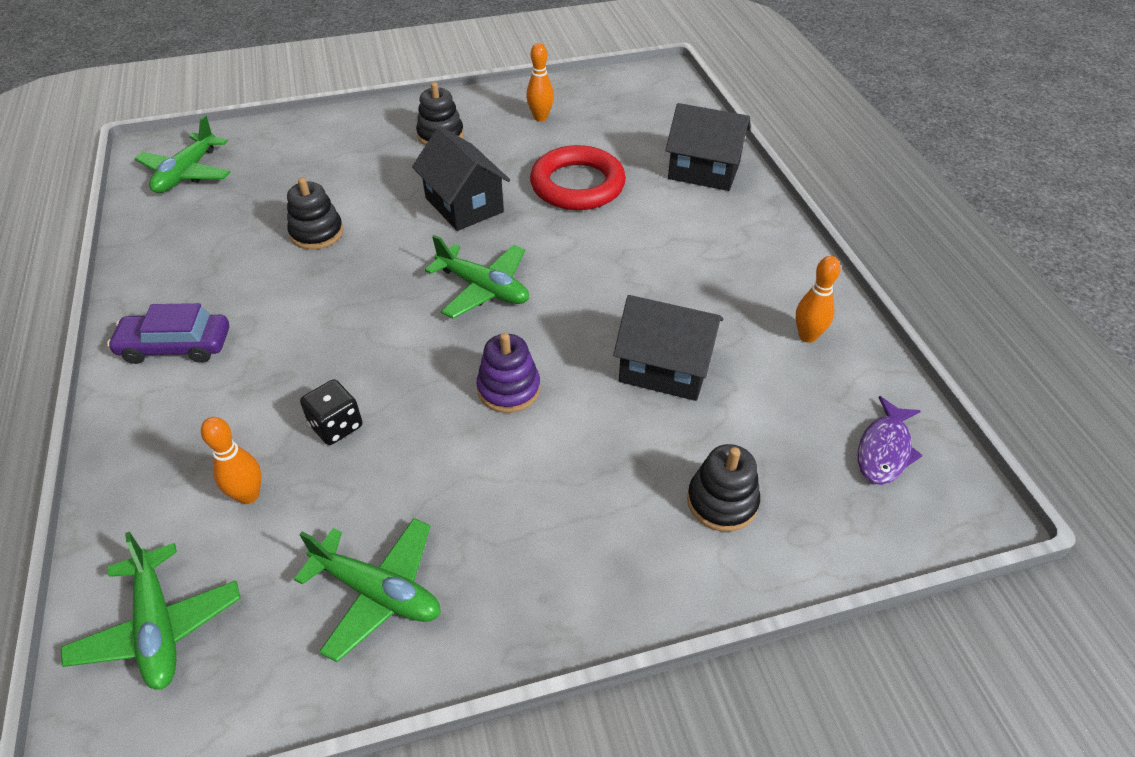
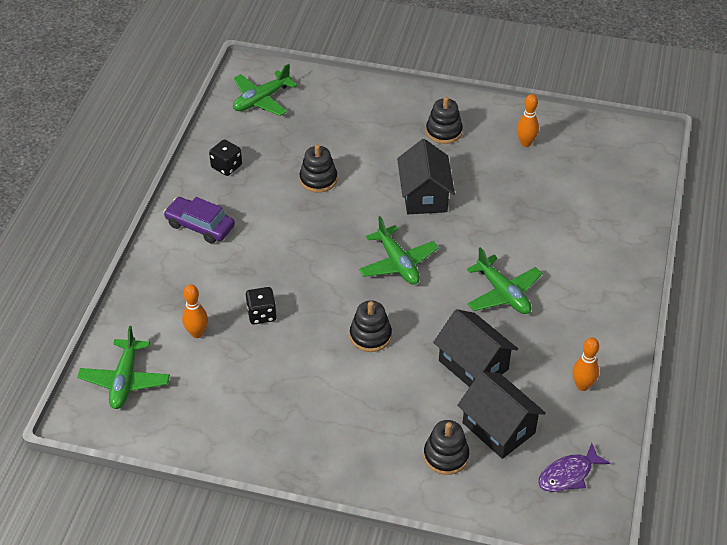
camera: 30 degrees right, 0 degrees up
(178, 261) = (226, 166): none -> black dice
(378, 592) = (234, 414): green plane -> green plane (503, 293)
(509, 389) = (370, 336): purple stacking toy -> black stacking toy
(577, 185) = (512, 211): red ring -> none
(704, 171) = (613, 236): black house -> black house (498, 428)

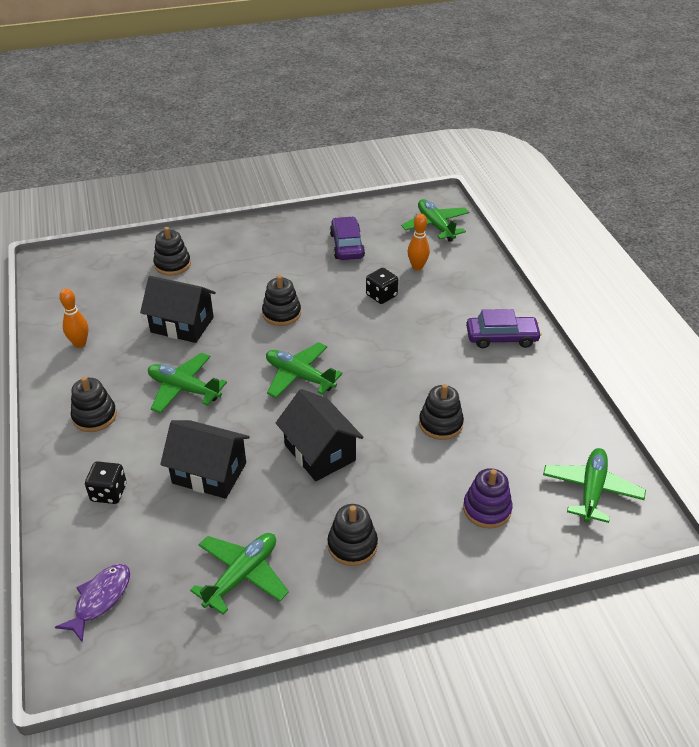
camera: 150 degrees right, 5 degrees down
(226, 166) = (540, 398): black dice -> black dice (109, 492)
(241, 396) = (347, 245): none -> purple car
(339, 116) = (487, 509): none -> purple stacking toy
(498, 428) = (140, 293): black house -> black house (209, 473)
(525, 143) = (242, 575): orange bowling pin -> green plane
(568, 474) = (73, 285): purple fish -> purple fish (100, 599)
(590, 299) = (94, 416): none -> black stacking toy

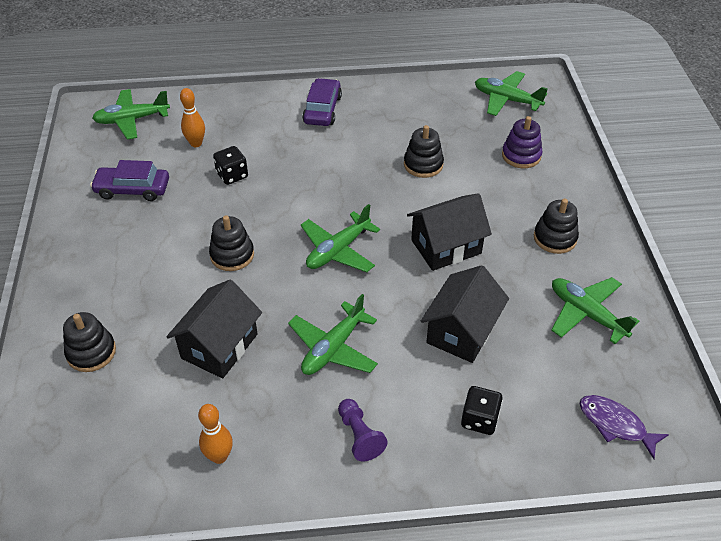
camera: 80 degrees left, 5 degrees up
(94, 416) = (359, 436): black stacking toy -> purple pawn

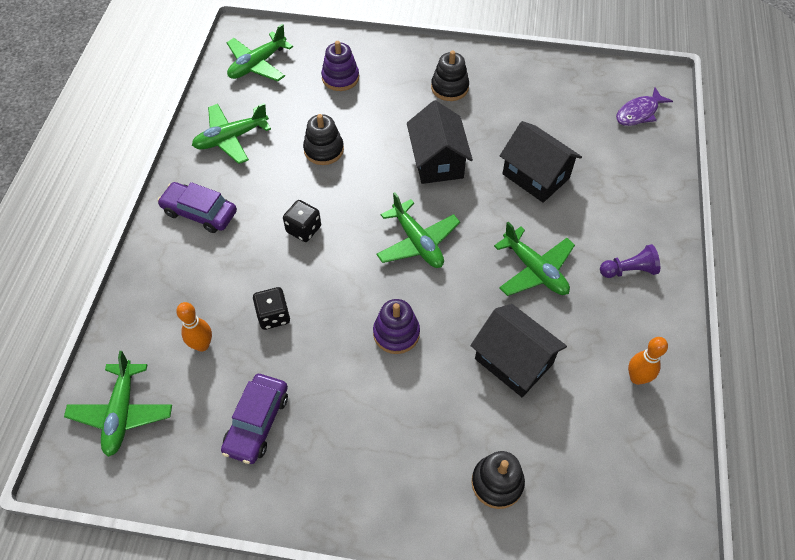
camera: 75 degrees left, 10 degrees up
(232, 255) = (396, 333): black stacking toy -> purple stacking toy
(479, 419) = (624, 188): black dice -> black dice (303, 229)
(586, 314) = (535, 95): green plane -> green plane (231, 138)

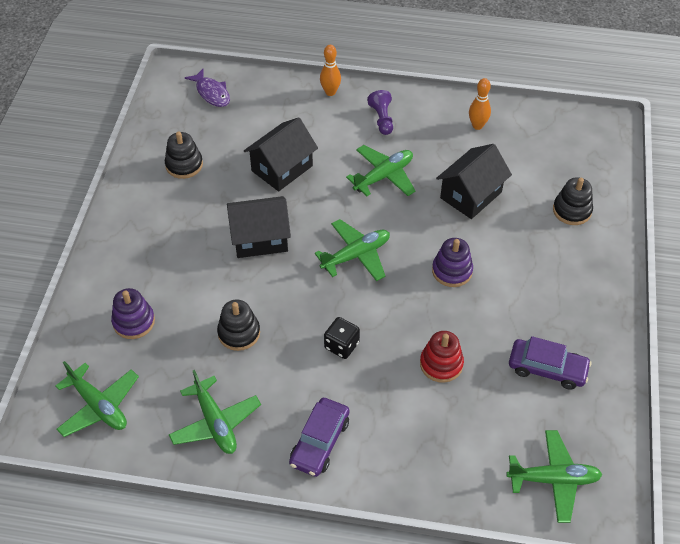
camera: 90 degrees left, 5 degrees down
(202, 345) = (477, 420): orange bowling pin -> orange bowling pin (330, 92)
(273, 316) = (441, 364): black dice -> red stacking toy
(449, 87) = (162, 226): black stacking toy -> black stacking toy (184, 165)

